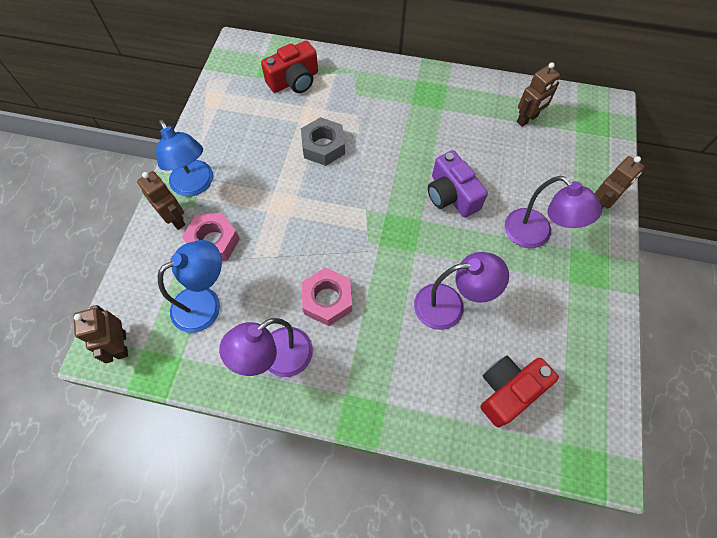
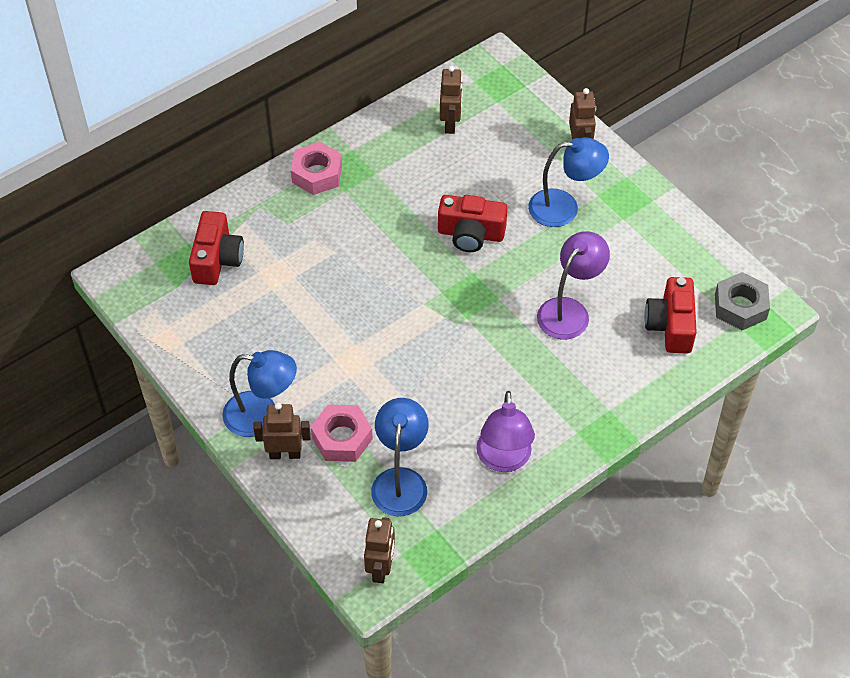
camera: 50 degrees left, 10 degrees down
(121, 345) = (381, 568): brown robot -> brown robot turned 105 degrees counterclockwise
(323, 146) = (322, 289): grey nut -> grey nut (740, 306)
(327, 300) = (483, 390): pink nut -> pink nut (317, 174)
(451, 195) = (471, 234): purple camera -> red camera
(535, 235) = (564, 208): purple lamp -> blue lamp

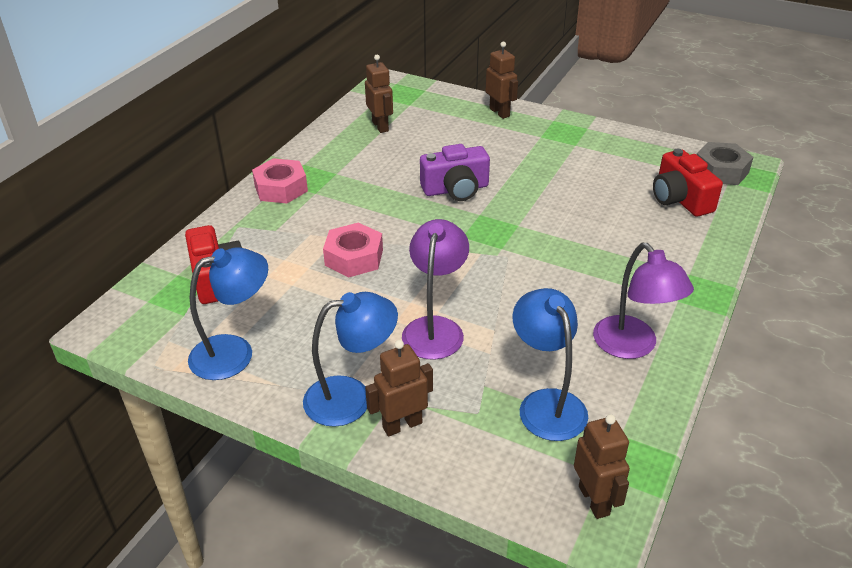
camera: 25 degrees left, 15 degrees down
(342, 438) = (454, 387): pink nut -> pink nut (354, 257)
(471, 234) = (456, 189): red camera -> purple camera
(564, 208) = (521, 151): blue lamp -> blue lamp (234, 352)
(569, 311) = (587, 215): purple lamp -> purple lamp (435, 328)

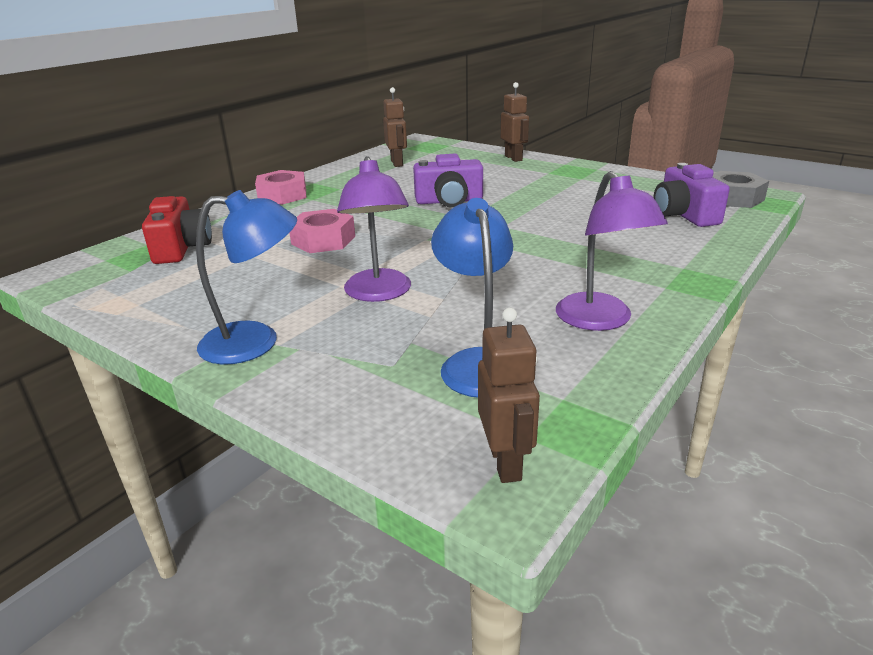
camera: 10 degrees right, 10 degrees down
(234, 352) = (158, 299): blue lamp -> none
(402, 425) = (298, 369): brown robot -> none
(435, 328) = (379, 293): purple lamp -> purple lamp turned 150 degrees clockwise
(680, 199) = (684, 215): red camera -> purple camera

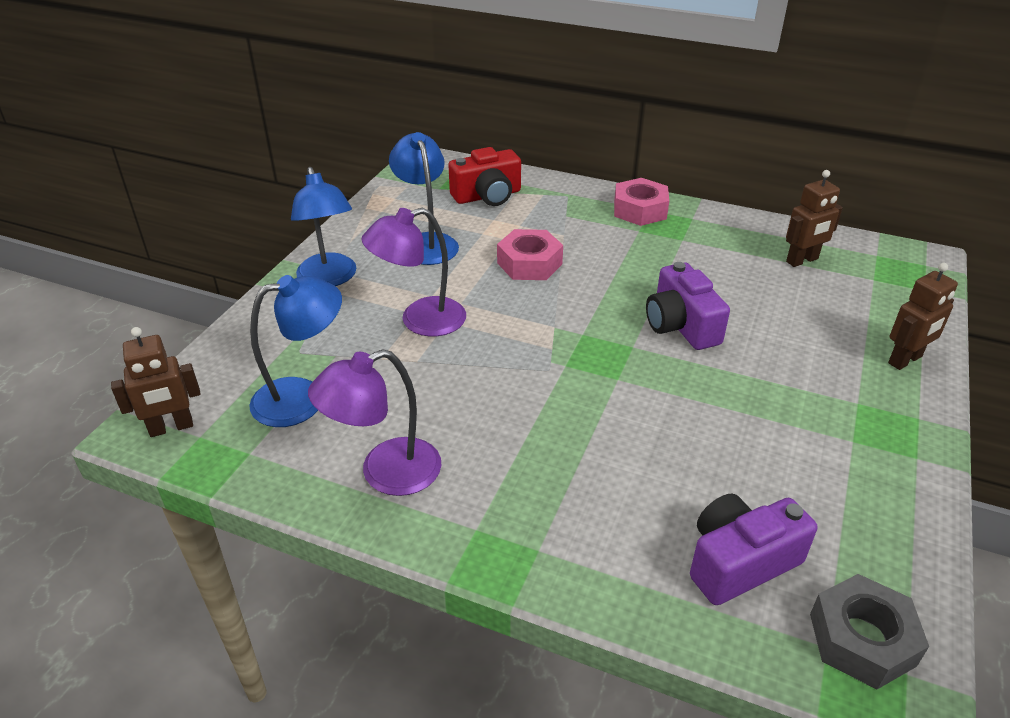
camera: 75 degrees right, 10 degrees up
(237, 283) = (426, 242): none -> blue lamp

